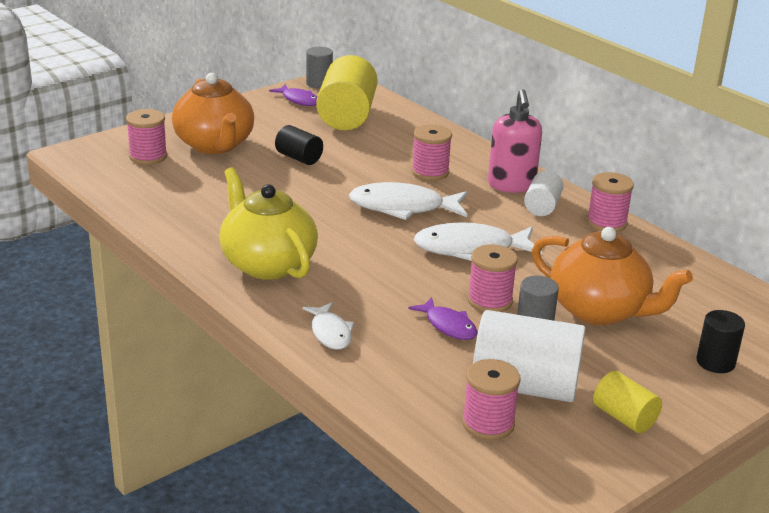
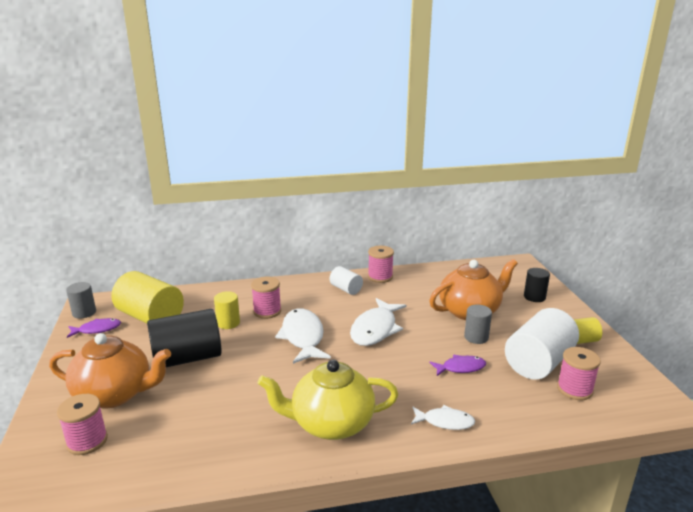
camera: 60 degrees left, 5 degrees down
(299, 158) = (187, 358): black cylinder -> black cylinder, size x1.90
(382, 158) = (228, 323): none -> yellow cylinder
(403, 207) = (303, 337): white fish -> white fish turned 135 degrees clockwise
(489, 301) = (440, 343): pink spool -> none
(511, 185) = (312, 290): pink soap dispenser -> none

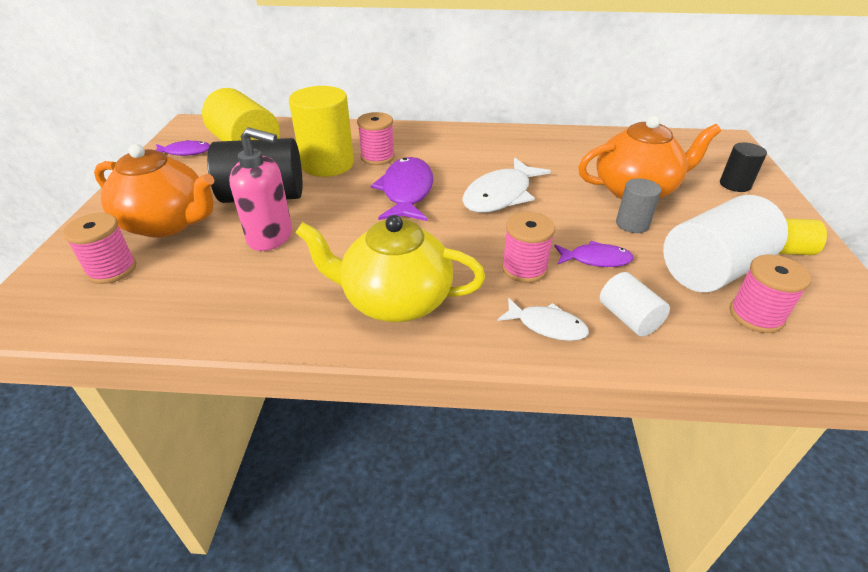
camera: 15 degrees right, 15 degrees up
(84, 312) = (181, 133): grey cylinder -> none
(210, 391) = (271, 237): none -> pink soap dispenser
(228, 323) = (327, 164): yellow cylinder -> yellow cylinder, size x1.90
(303, 337) = (406, 191): white fish -> purple fish
(346, 289) = (483, 144): white cylinder -> white cylinder (628, 318)
(380, 277) = (532, 135): pink spool -> pink spool (524, 268)

